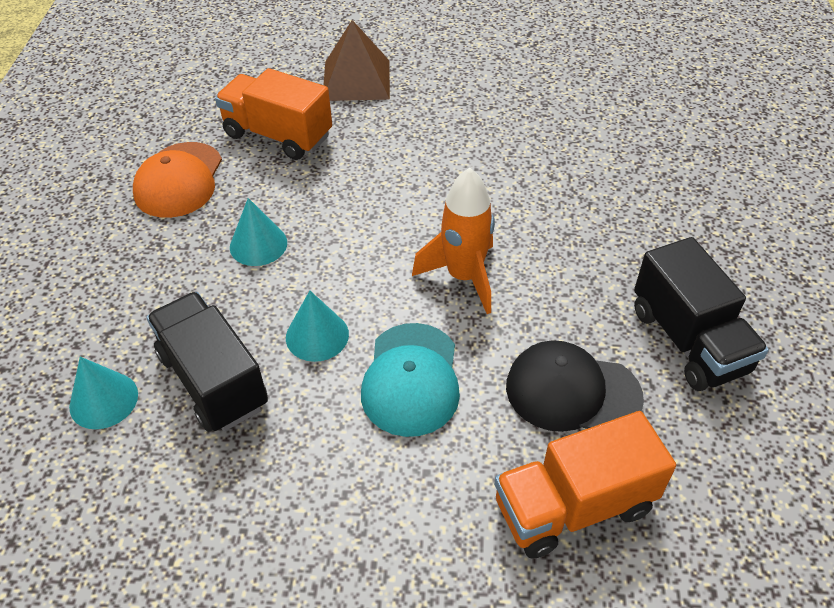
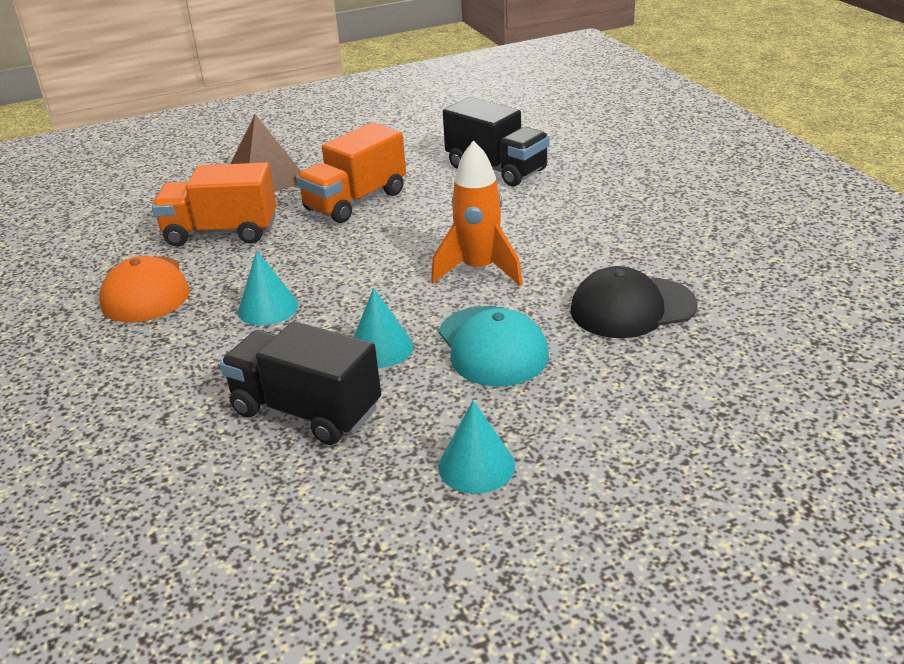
camera: 25 degrees left, 15 degrees down
(103, 400) = (202, 464): turquoise cone -> turquoise cone (476, 466)
(573, 506) = (696, 373): orange truck -> orange truck (356, 201)
(688, 340) = (692, 249): black truck -> black truck (496, 169)

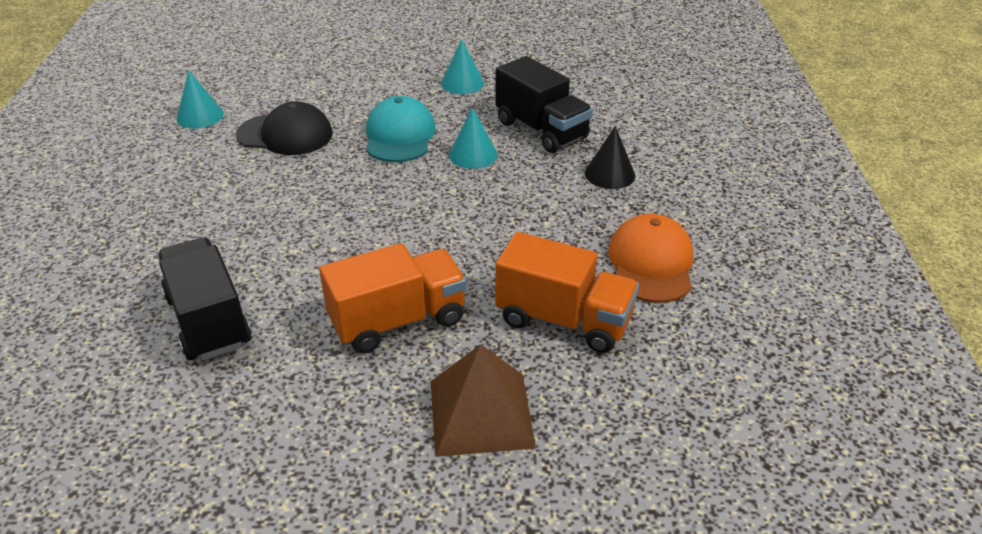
camera: 160 degrees left, 5 degrees up
(196, 370) = (610, 174): none -> black cone
(268, 308) = (542, 210): turquoise cone -> turquoise cone (200, 116)
(479, 270) = (354, 194): orange rocket -> none

